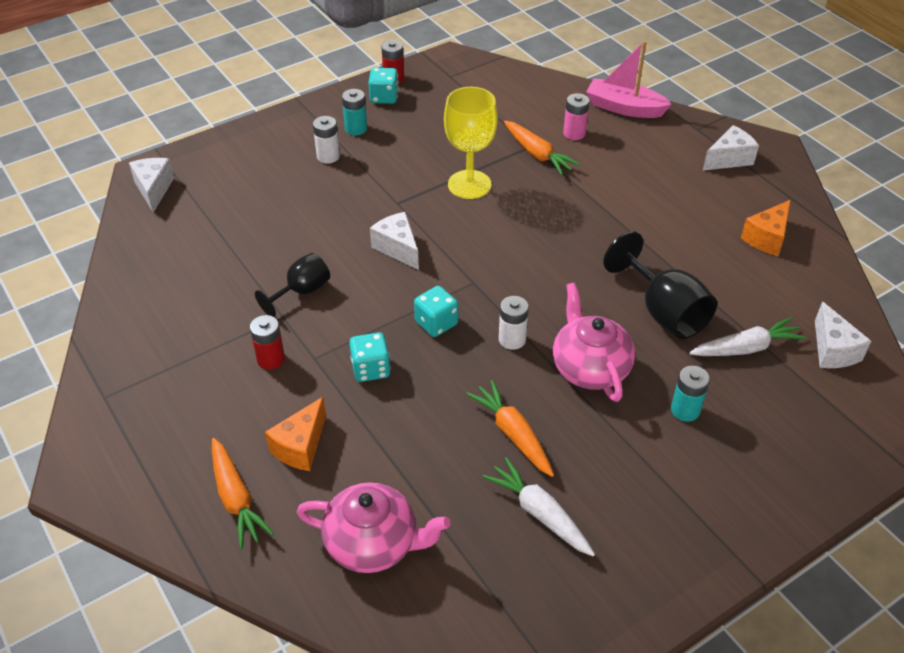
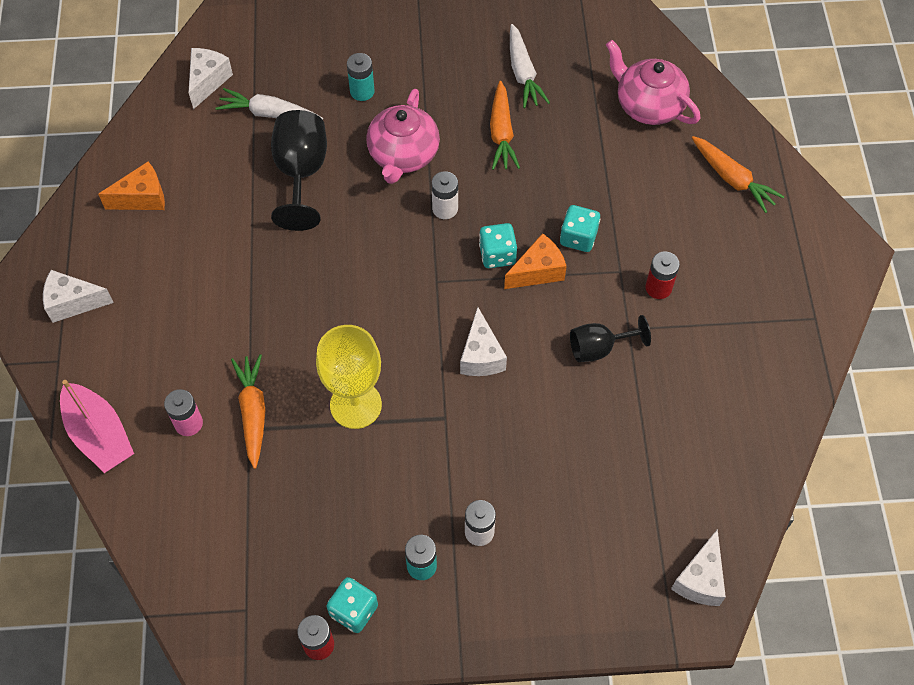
camera: 150 degrees left, 15 degrees up
(236, 499) = (732, 179): orange carrot -> orange carrot turned 135 degrees clockwise
(300, 446) = (667, 197): orange cheese -> orange cheese (537, 271)

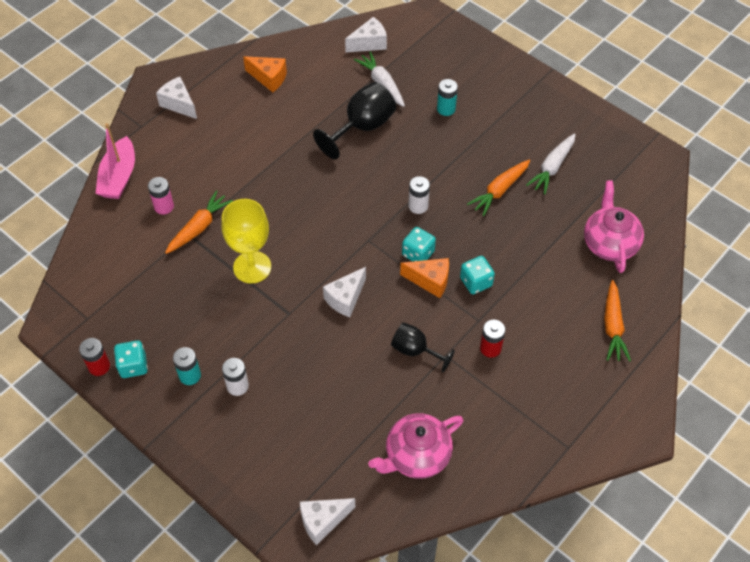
camera: 45 degrees right, 5 degrees down
(403, 155) = (428, 160): pink teapot -> pink teapot (416, 455)

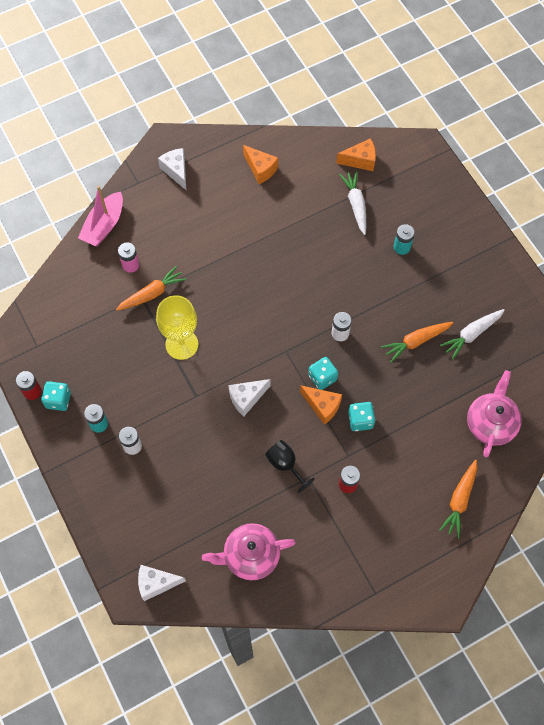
camera: 20 degrees right, 10 degrees up
(362, 127) = (322, 242): black goblet -> none
(369, 43) = (360, 160): white cheese -> orange cheese

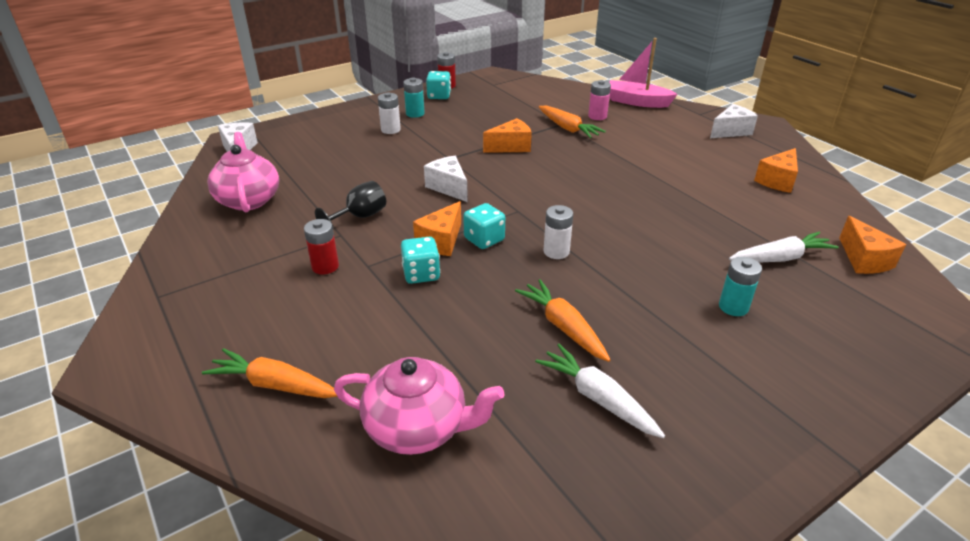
camera: 85 degrees right, 30 degrees down
(181, 344) = (511, 147): yellow goblet -> orange cheese

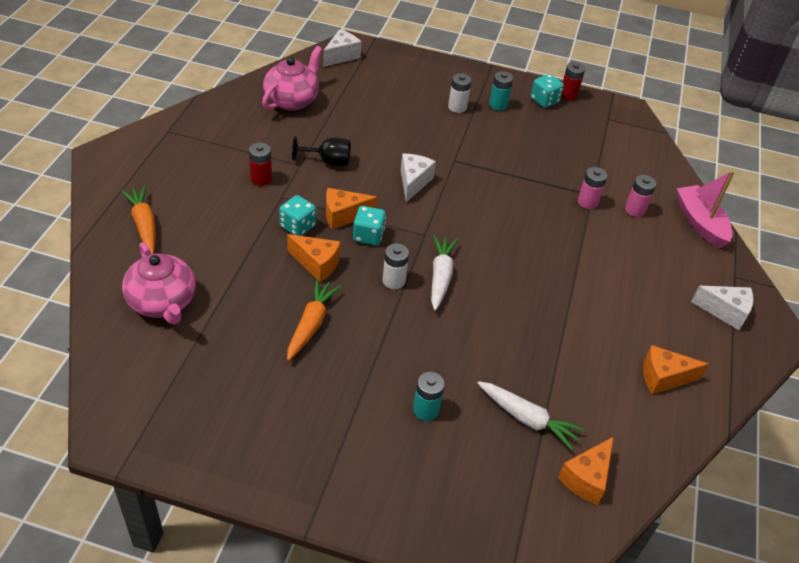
camera: 45 degrees right, 10 degrees up
(511, 147) = (513, 184): orange cheese -> orange cheese (317, 264)
(568, 128) = (587, 202): orange carrot -> pink battery
(597, 398) = (257, 372): white carrot -> white carrot (440, 276)

